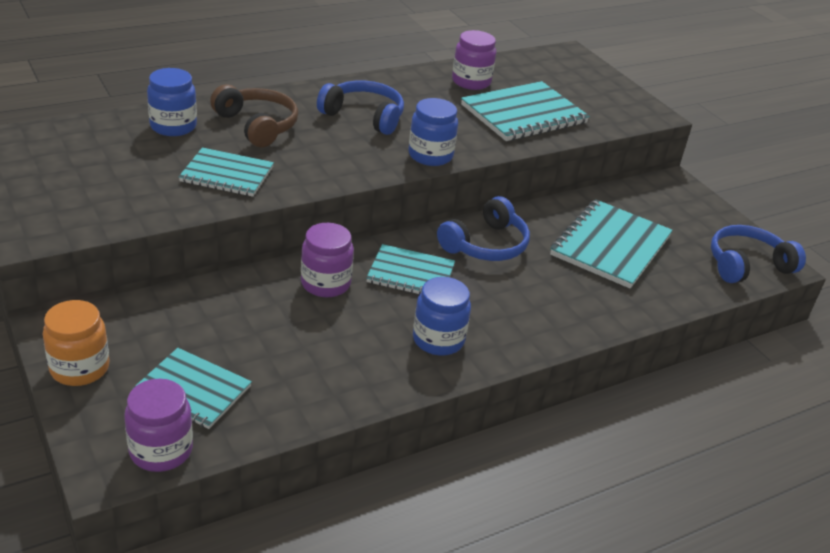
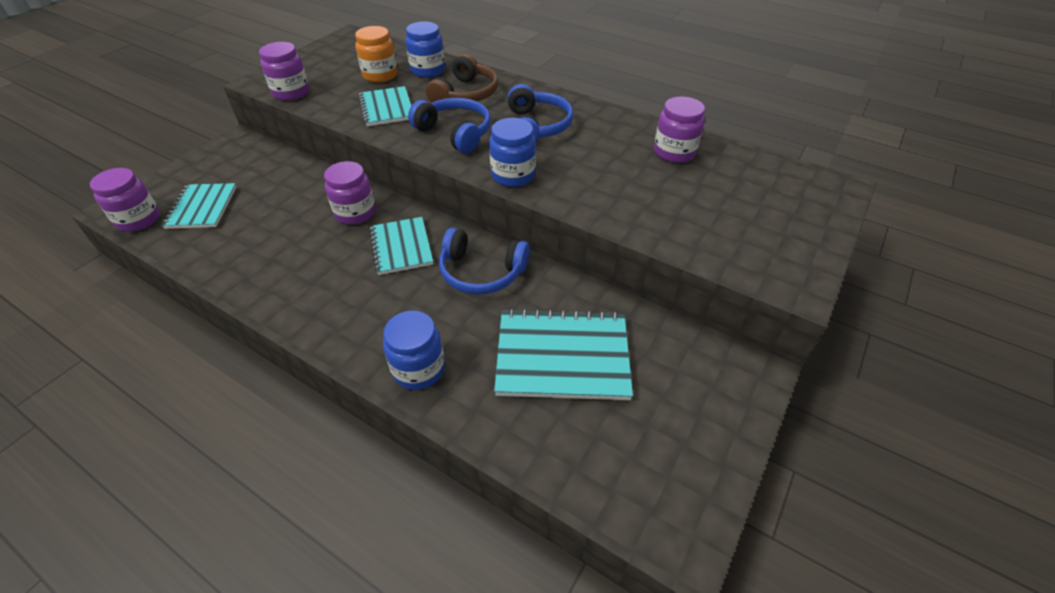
camera: 65 degrees right, 10 degrees up
(79, 368) = (204, 162): orange jar -> orange jar (380, 75)
(101, 221) = (291, 92): none -> purple jar
(438, 340) = (322, 293): blue jar -> blue jar (418, 369)
(524, 114) = (657, 199): turquoise notebook -> none
(747, 265) = (647, 499): blue headphones -> blue headphones (455, 133)

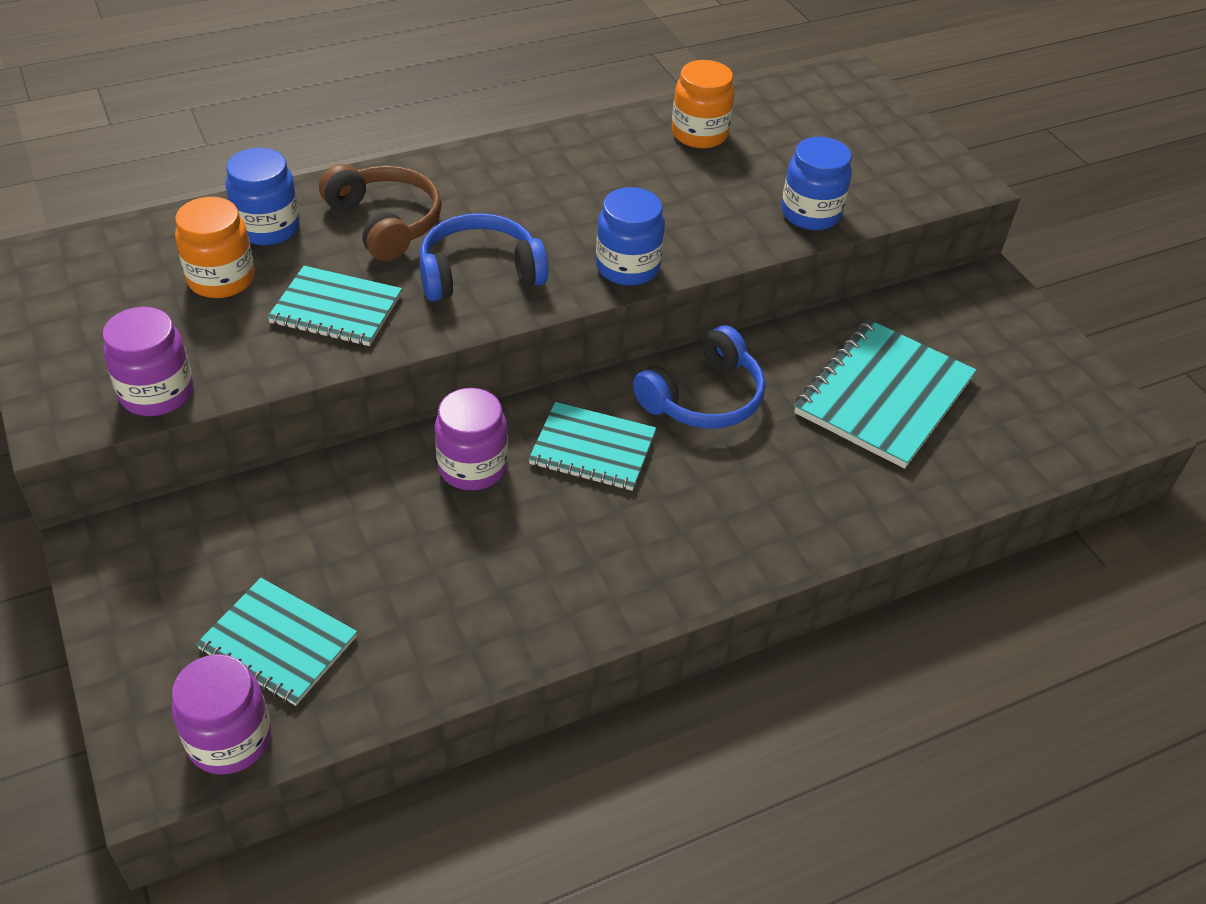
camera: 60 degrees left, 0 degrees up
(418, 369) = (823, 515): blue jar -> blue jar (810, 214)
(536, 126) = (538, 201): blue headphones -> none
(674, 152) = (699, 134): purple jar -> orange jar

